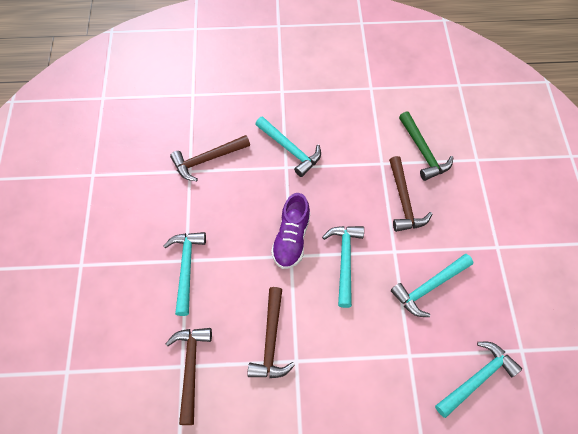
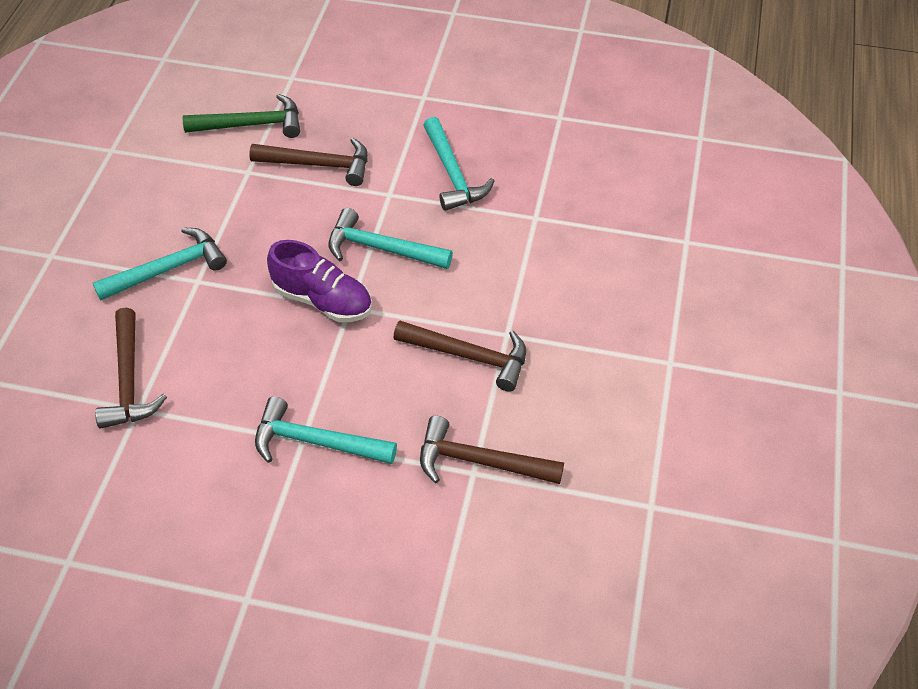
camera: 75 degrees left, 10 degrees down
(477, 378) = (581, 164): turquoise hammer -> none

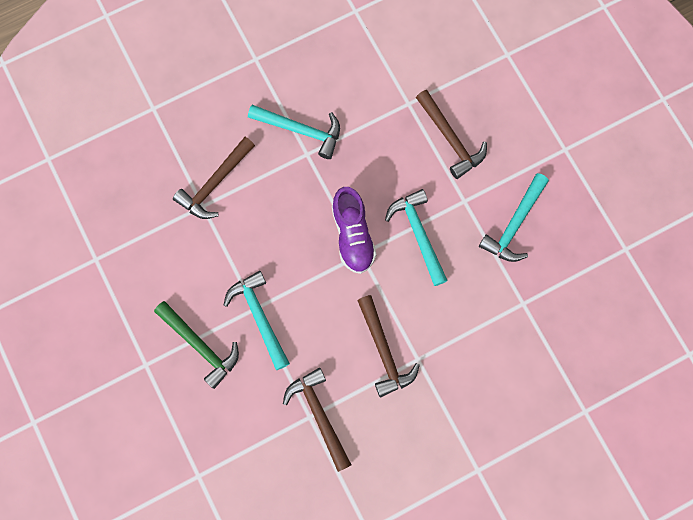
camera: 50 degrees right, 25 degrees up
(251, 125) = (446, 69): green hammer -> green hammer (200, 345)

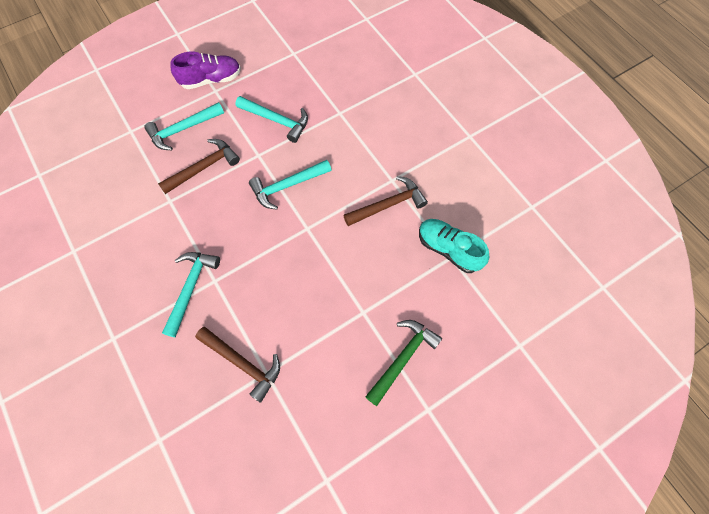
camera: 95 degrees left, 10 degrees down
(259, 317) = (370, 307): turquoise hammer -> turquoise hammer (183, 129)
(319, 415) = (448, 249): brown hammer -> turquoise shoe
(353, 235) = (290, 236): purple shoe -> purple shoe (211, 80)

